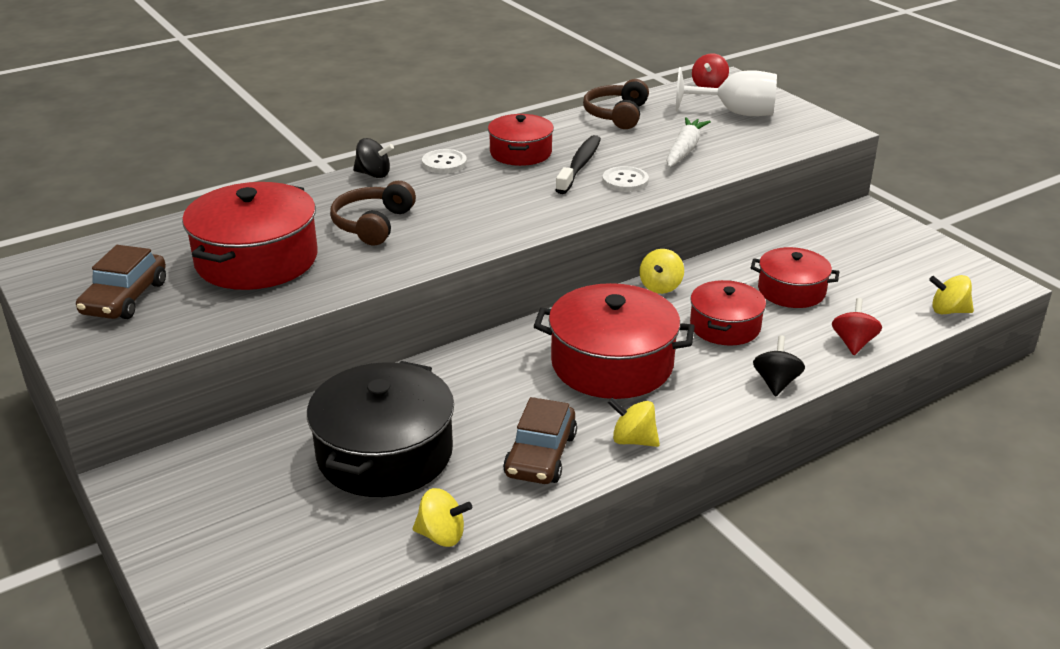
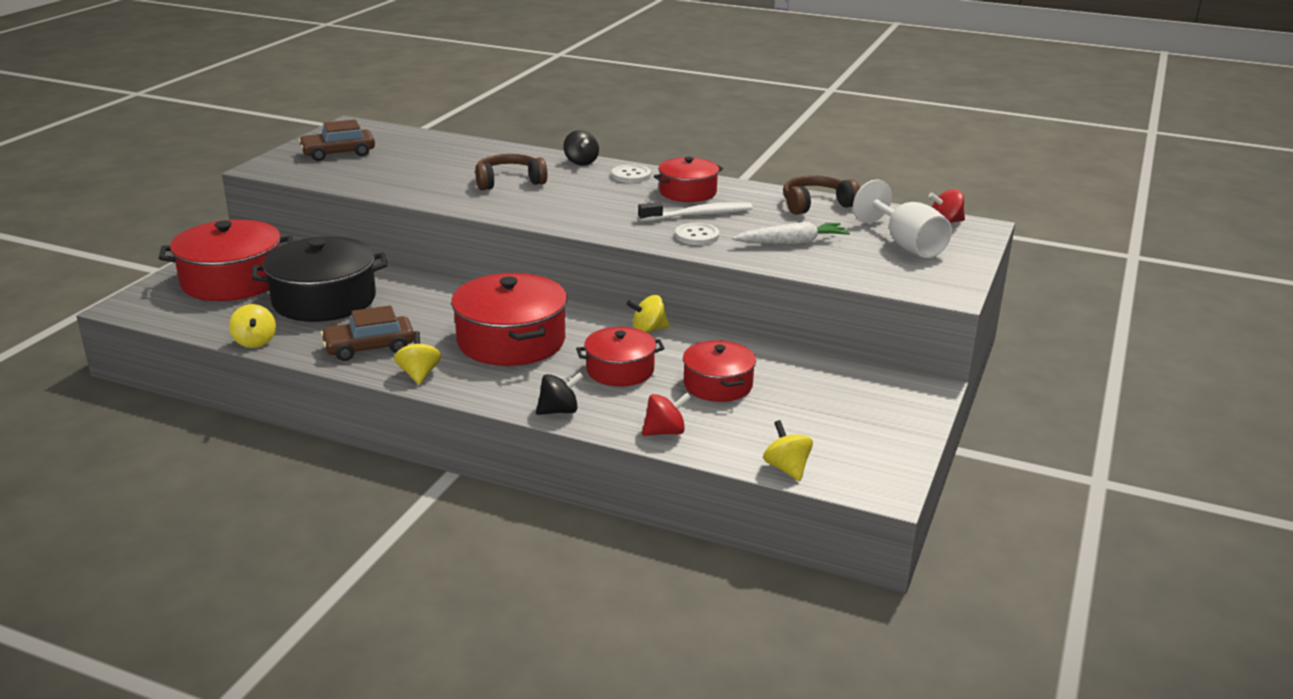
camera: 55 degrees right, 5 degrees down
(256, 260) = (421, 167): red pot -> red pot (232, 281)
(580, 165) = (699, 215): black toothbrush -> white toothbrush

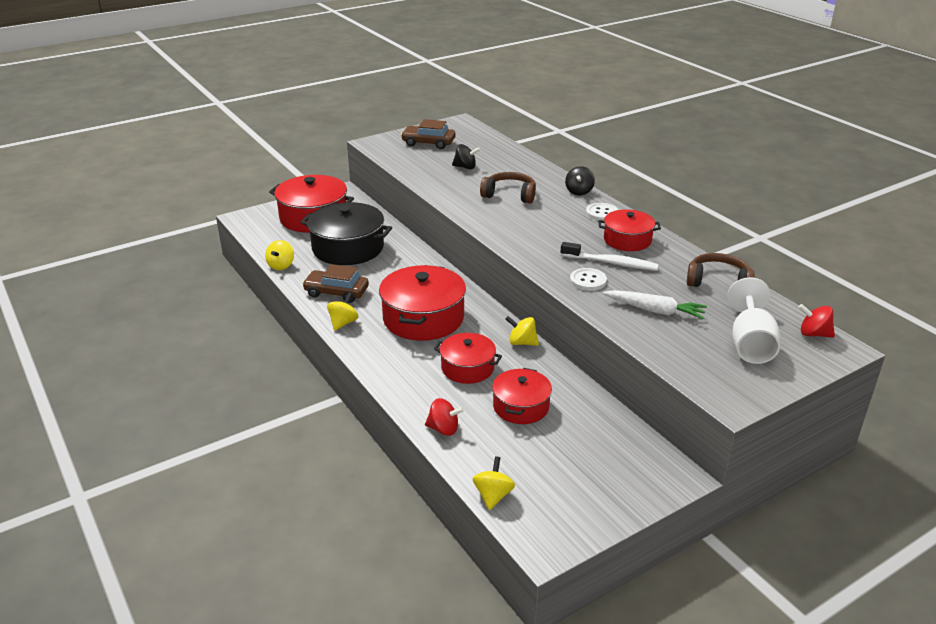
camera: 35 degrees right, 5 degrees up
(559, 411) = (395, 384): black spinning top -> black spinning top (465, 167)

